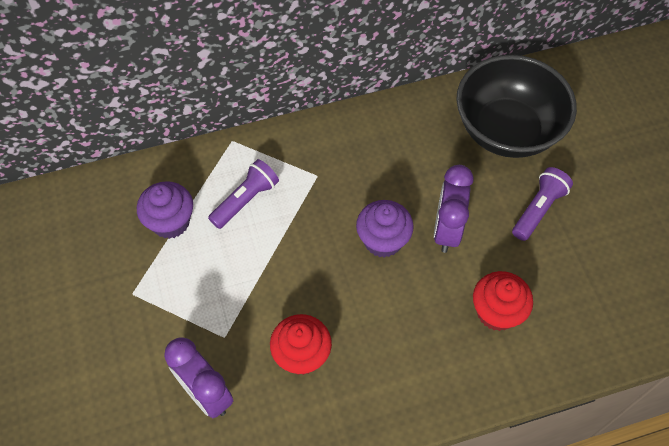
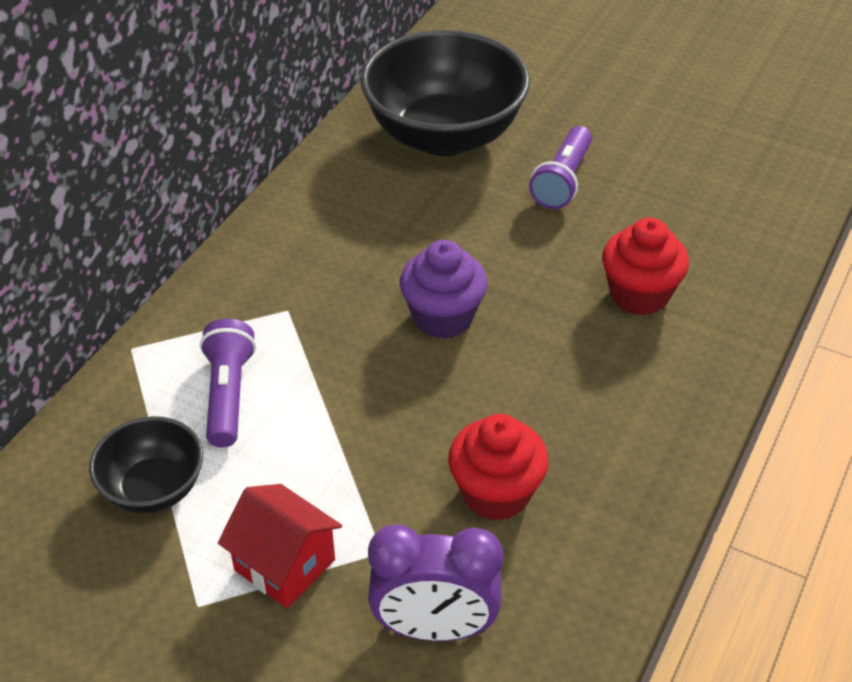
camera: 45 degrees left, 15 degrees down
(170, 222) = (154, 488): purple cupcake -> black bowl
(181, 306) = (285, 565): none -> red house
(447, 230) = (497, 260): purple clock -> none
(538, 209) = (562, 181): purple flashlight -> purple flashlight turned 150 degrees counterclockwise

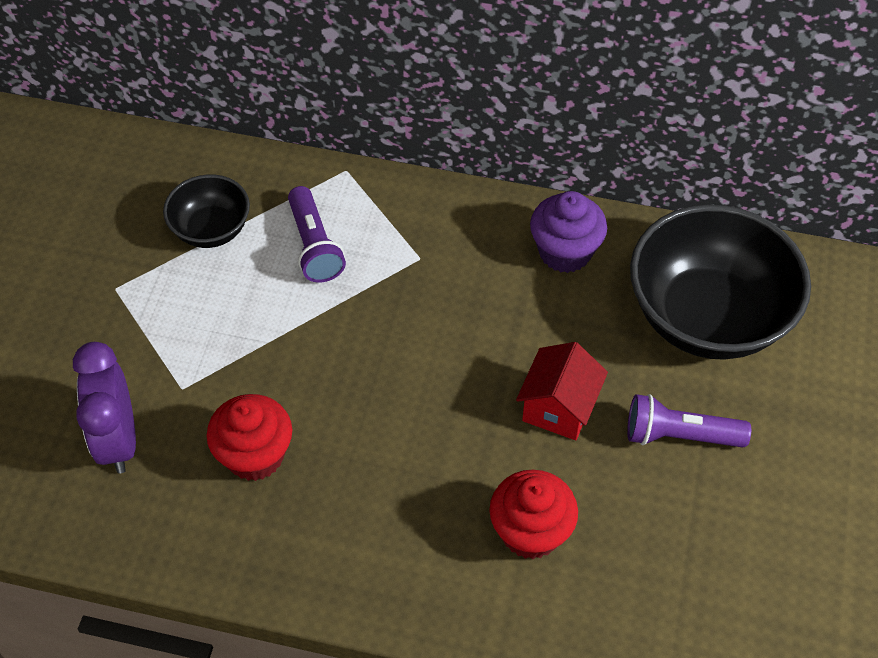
camera: 75 degrees right, 10 degrees up
(228, 394) = (314, 246): purple flashlight -> purple flashlight turned 90 degrees clockwise
(285, 565) = (158, 330): red house -> red house (558, 408)
(443, 317) = (446, 373): purple cupcake -> purple cupcake (565, 252)

